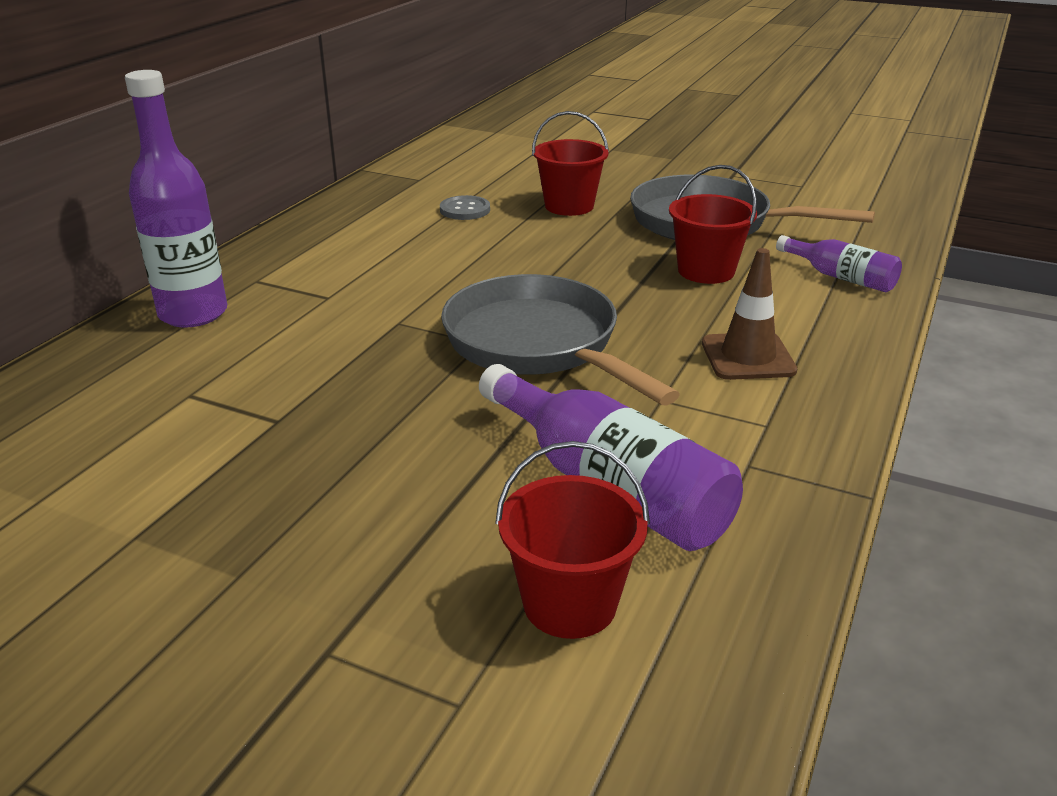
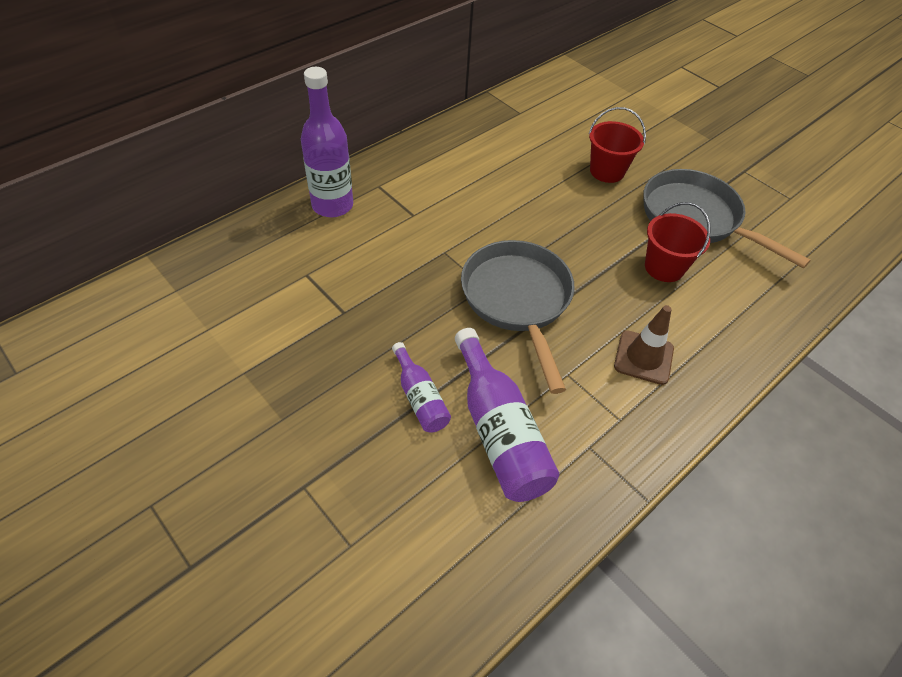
camera: 20 degrees right, 20 degrees up
(465, 210) = (535, 154): grey button -> none
(570, 603) = (434, 506): red bucket -> none
(841, 277) = (756, 304): purple bottle -> purple bottle (420, 398)

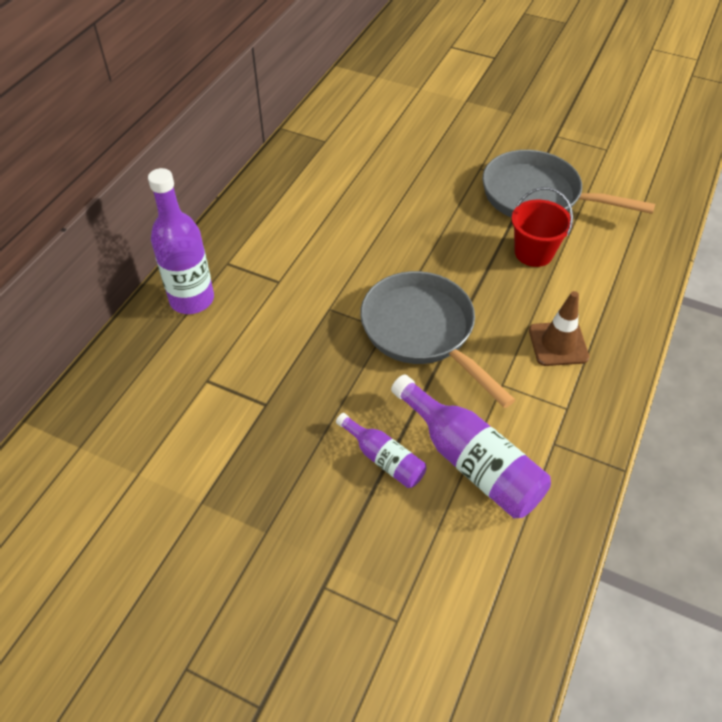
camera: 20 degrees left, 0 degrees up
(607, 171) = (437, 175): red bucket -> none

